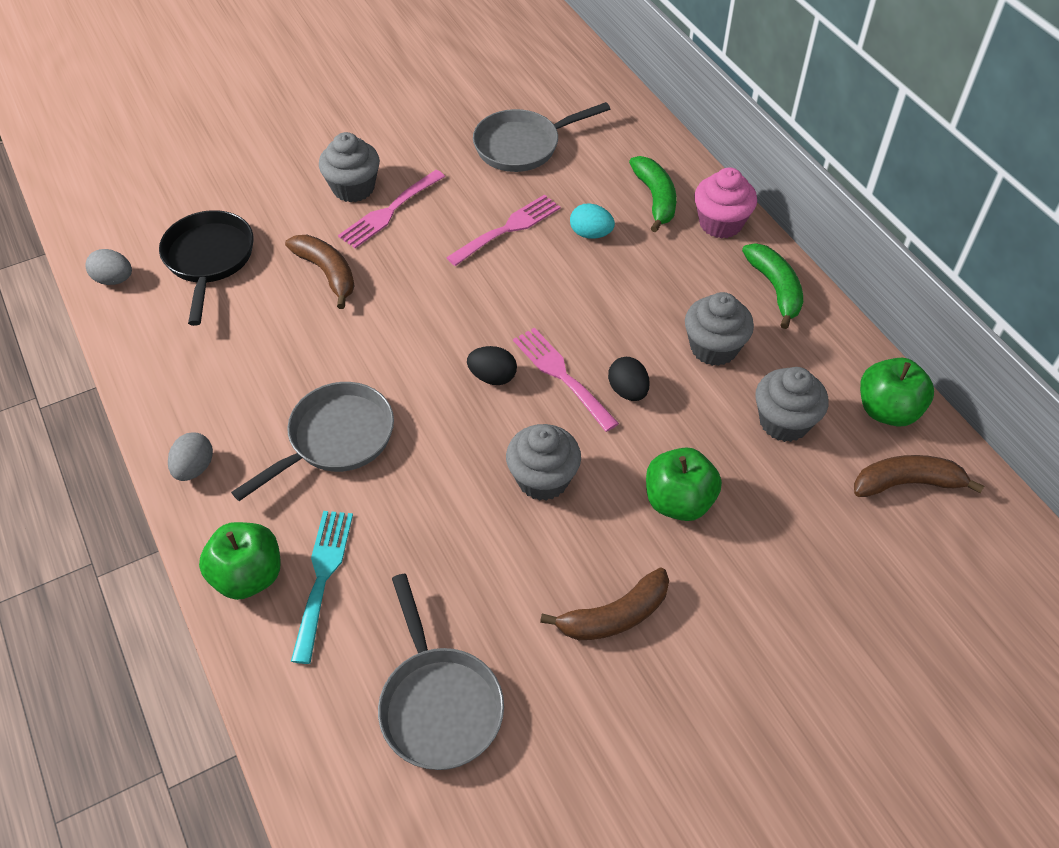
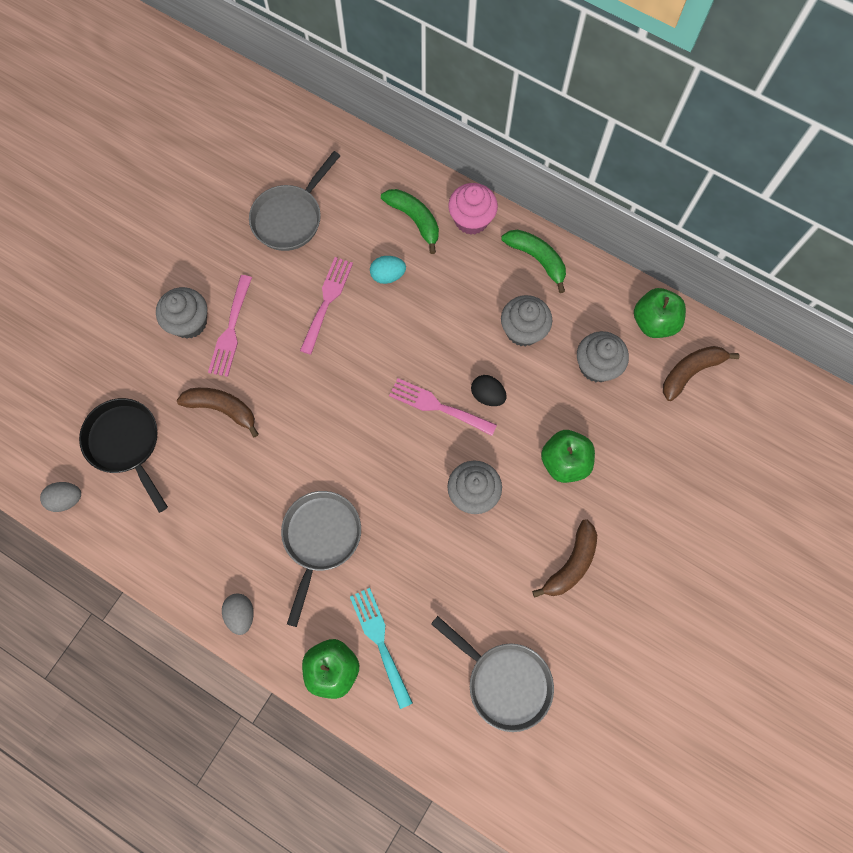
camera: 30 degrees left, 20 degrees up
(492, 377) = (393, 432): black egg -> none

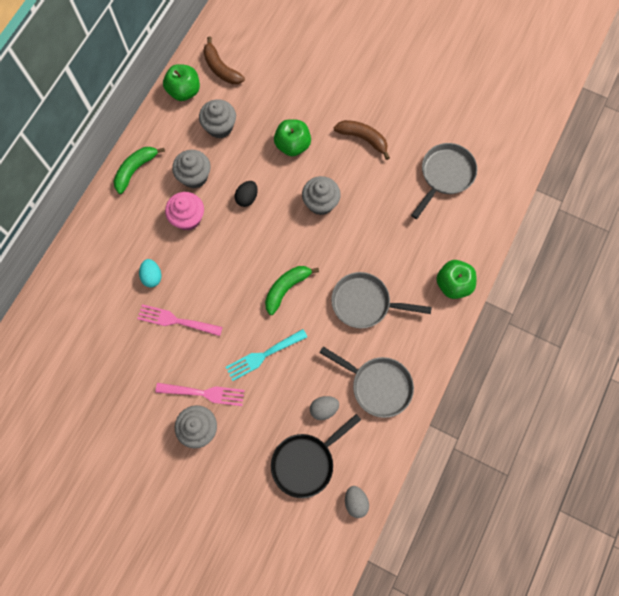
camera: 95 degrees left, 0 degrees up
(222, 409) = (271, 390): brown banana -> none
(241, 614) = (425, 352): grey egg -> grey egg (324, 409)
(290, 218) = (101, 359): grey pan -> grey pan (377, 385)
(380, 641) = (431, 255): turquoise fork -> turquoise fork (263, 355)
(414, 220) = (102, 261): green banana -> green banana (286, 288)
(438, 406) = (258, 231): pink fork -> none
(471, 220) = (102, 218): pink cupcake -> pink cupcake (188, 218)

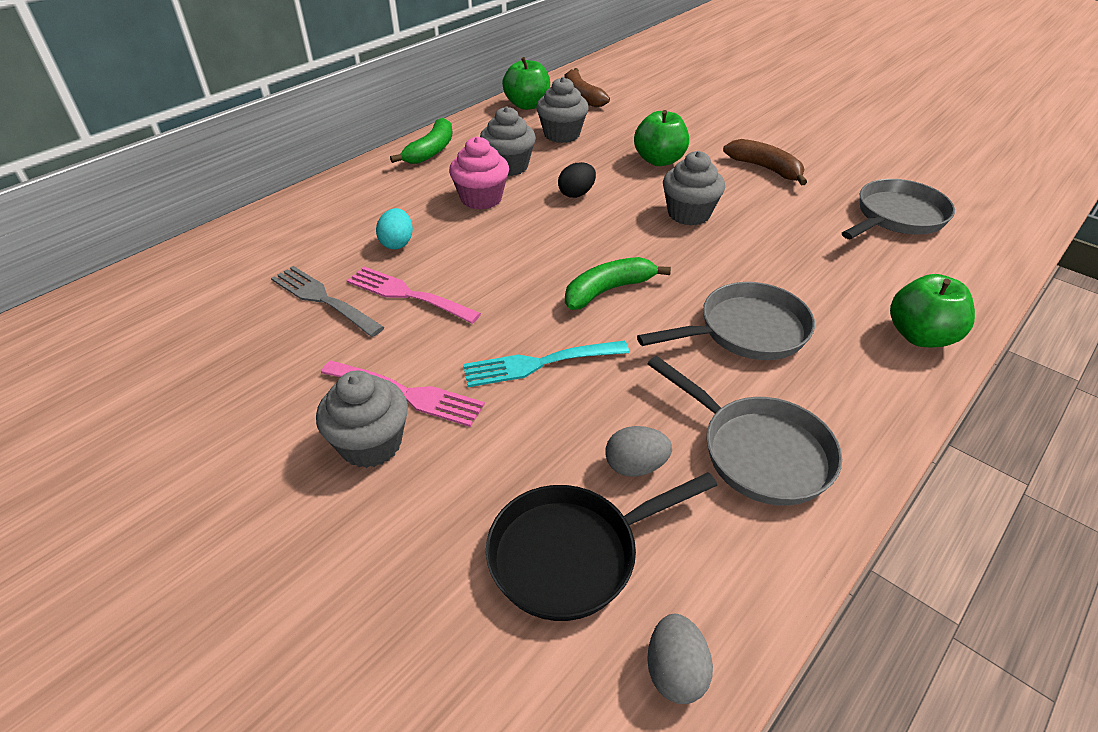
camera: 15 degrees right, 30 degrees down
(130, 336) = (323, 299): none -> grey fork
(135, 170) = (431, 151): green banana -> green banana turned 150 degrees clockwise
(365, 303) = (746, 331): grey pan -> grey pan turned 135 degrees clockwise

